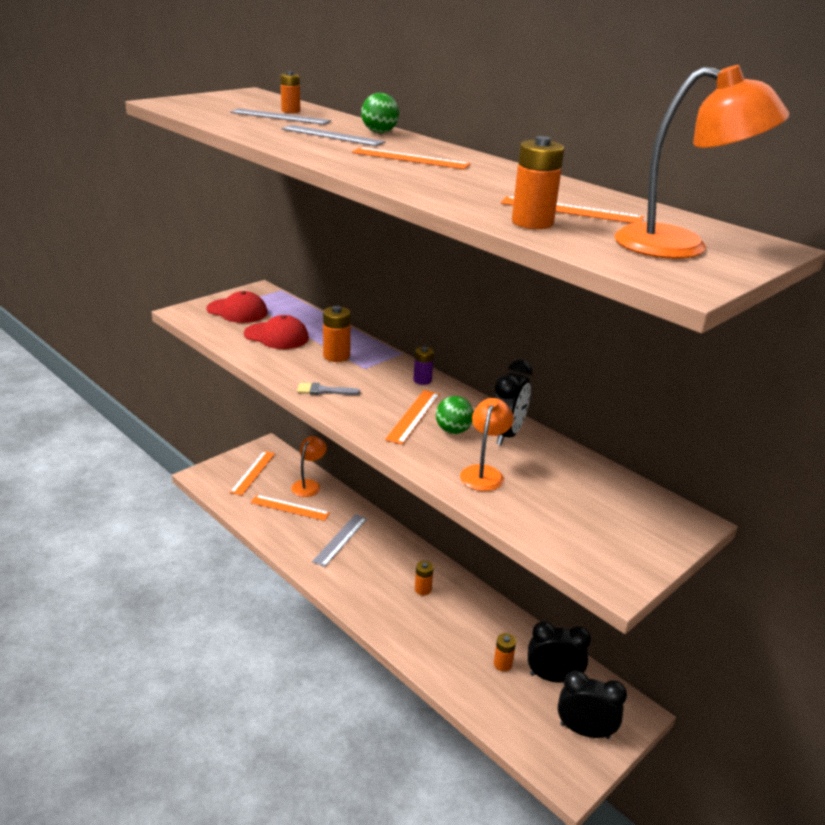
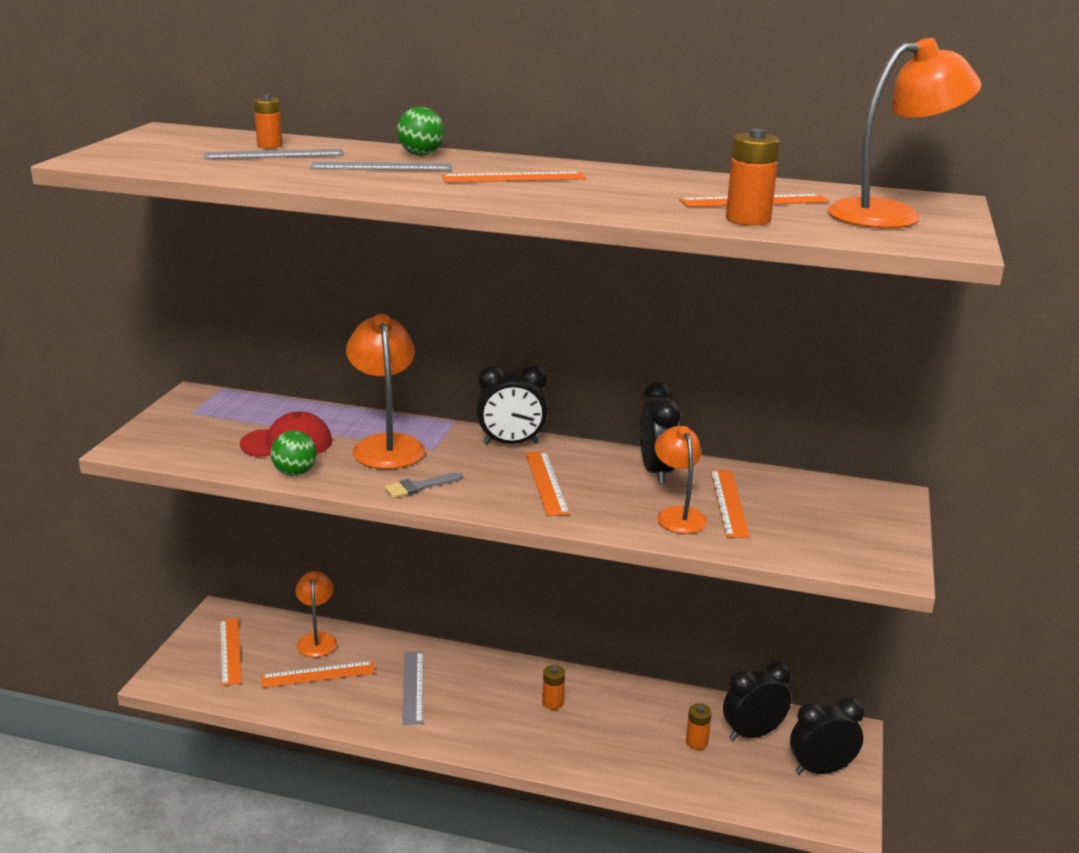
camera: 30 degrees left, 5 degrees down
(237, 311) = (199, 427): red cap -> none
(336, 356) = (386, 445): orange battery -> orange lamp
(422, 380) = (511, 443): purple battery -> black clock
(453, 431) = (602, 484): green ball -> green ball (295, 473)
(536, 478) = (729, 503): none -> orange ruler

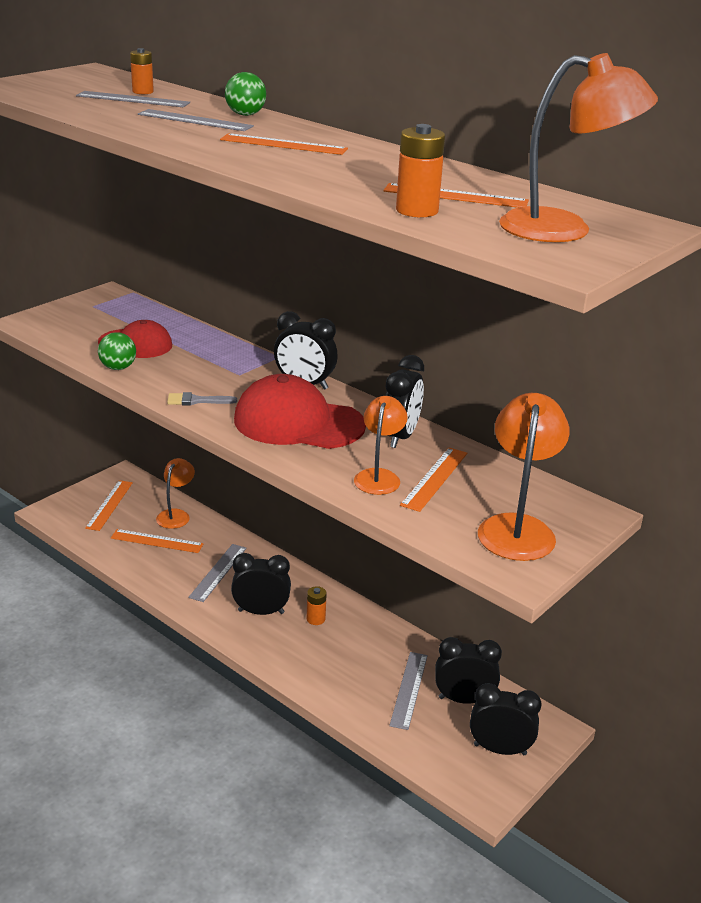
camera: 25 degrees right, 5 degrees up
(386, 445) = (206, 363): orange lamp -> orange lamp (517, 528)
(491, 714) = (261, 612): none -> black clock
(546, 483) = (298, 422): orange ruler -> red cap
(696, 742) = (409, 689): orange battery -> grey ruler

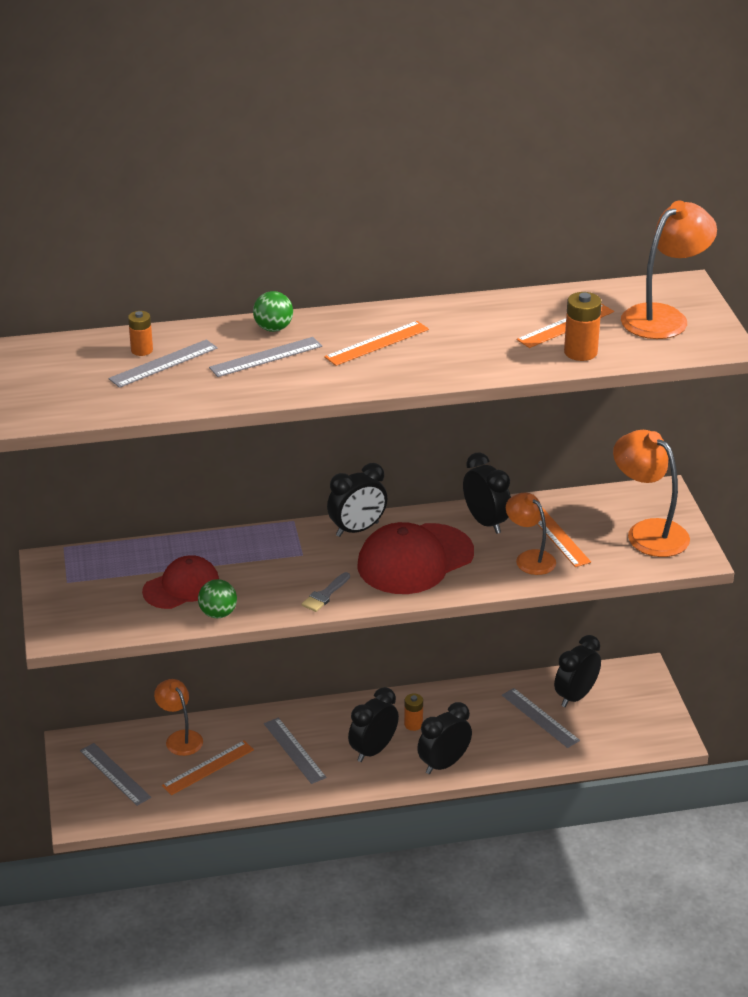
camera: 50 degrees left, 5 degrees up
(109, 505) = (115, 774): orange ruler -> grey ruler
(500, 749) = (638, 707): black clock -> black clock (443, 764)

